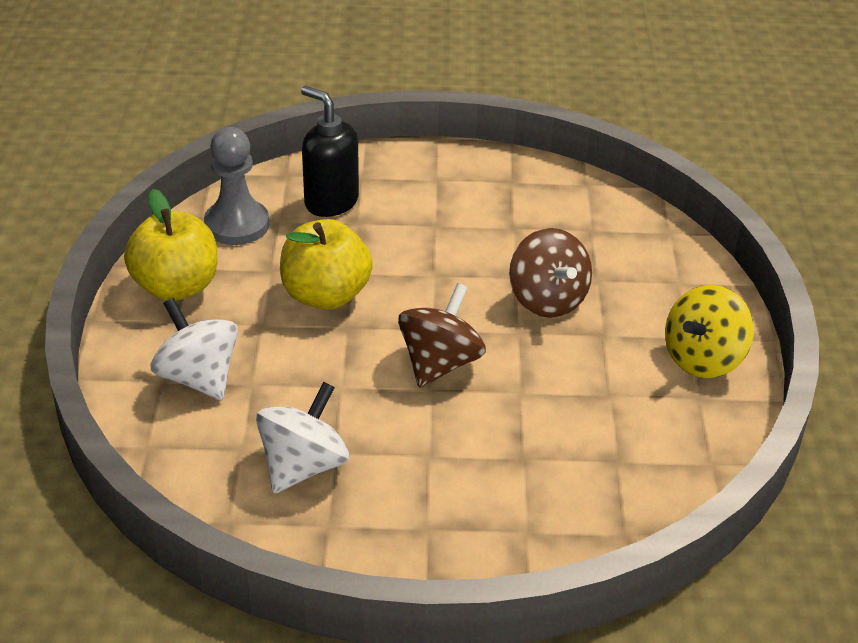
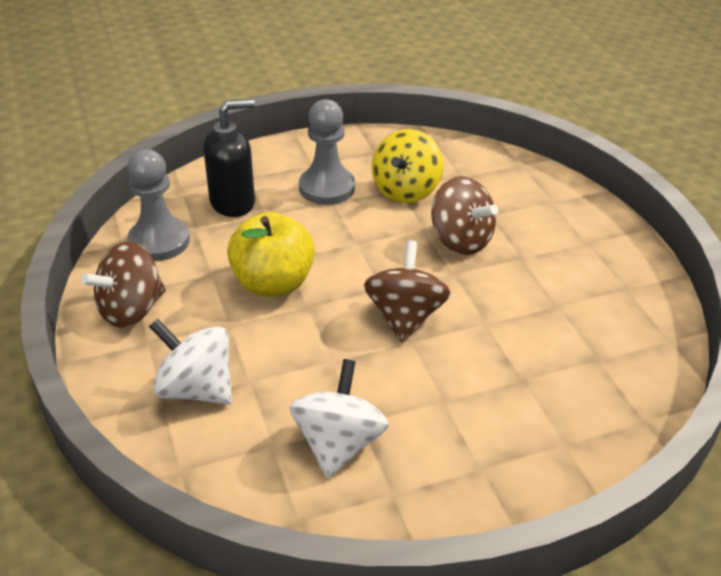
camera: 20 degrees left, 0 degrees up
(176, 286) = (131, 310): yellow apple -> brown spinning top
(331, 202) = (233, 203): black soap dispenser -> black soap dispenser turned 135 degrees clockwise
(437, 209) = (327, 188): none -> grey pawn
(703, 359) = (609, 257): yellow spinning top -> yellow spinning top (406, 190)

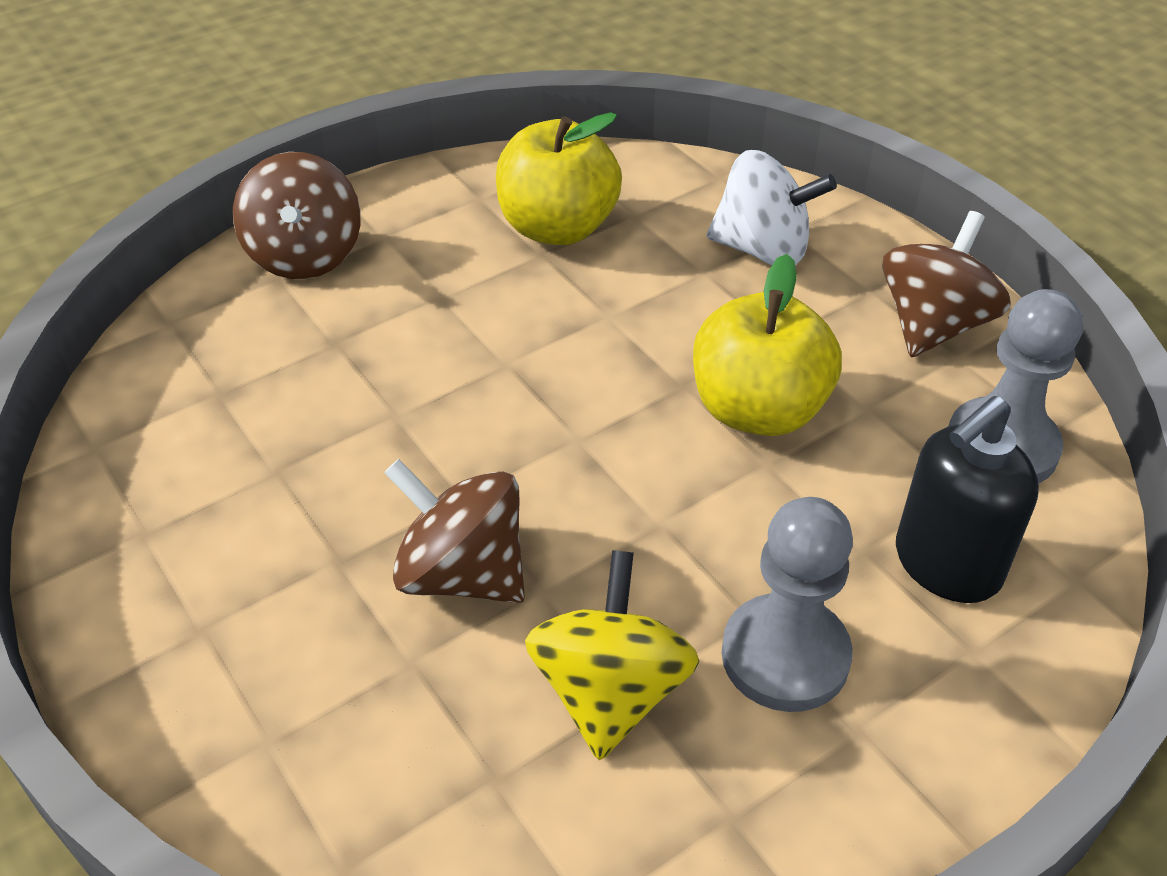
camera: 165 degrees right, 5 degrees up
(338, 444) = (557, 228): white spinning top -> yellow apple
(405, 316) = (525, 398): brown spinning top -> brown spinning top (305, 256)

